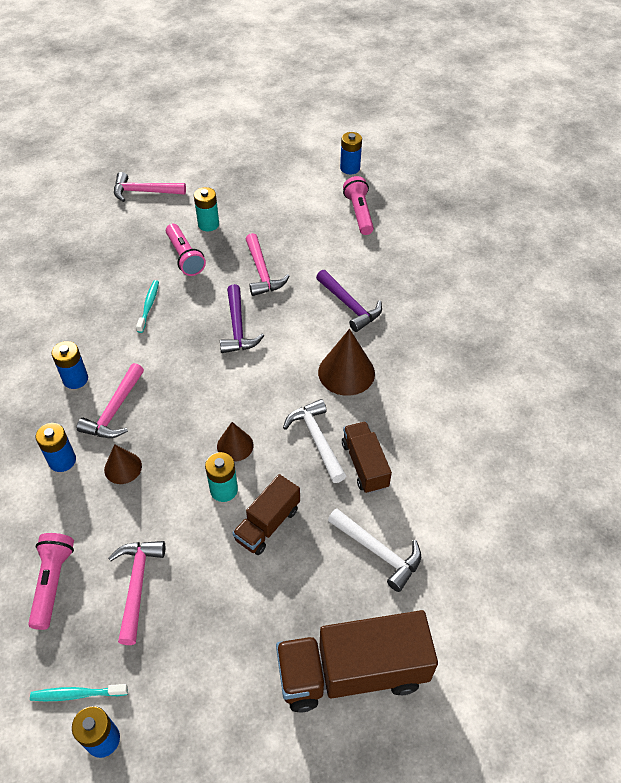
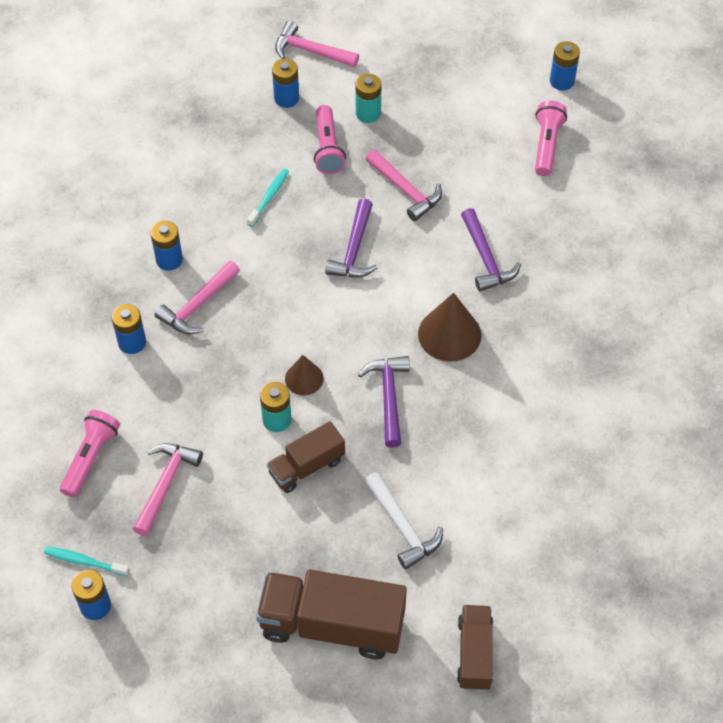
camera: 20 degrees right, 5 degrees up
(123, 467) = (187, 367): brown cone -> none
(136, 229) = (286, 98): none -> blue battery
(262, 272) = (405, 190): pink hammer -> pink hammer turned 45 degrees counterclockwise
(317, 439) = (389, 397): white hammer -> purple hammer
(365, 465) = (426, 438): brown truck -> brown truck (474, 653)

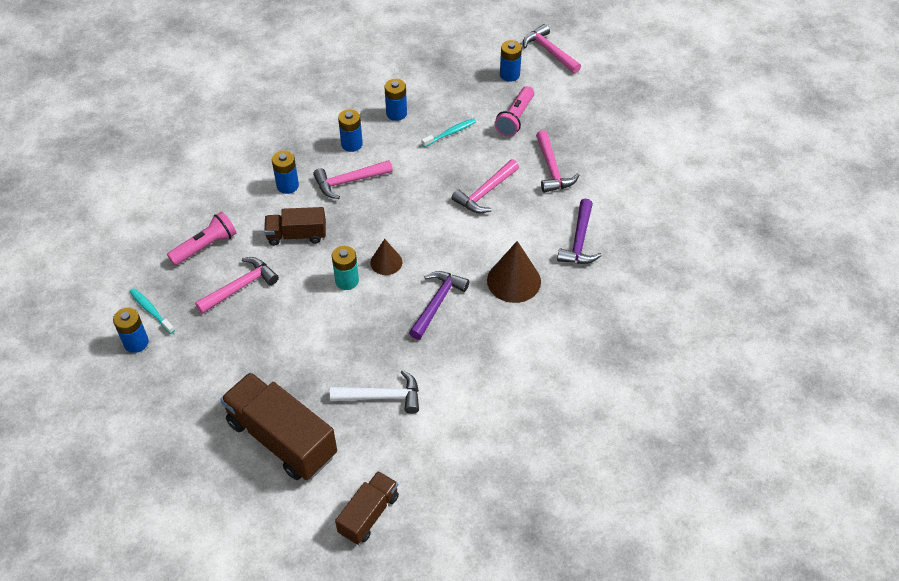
camera: 30 degrees right, 5 degrees down
(306, 466) = (344, 322): brown truck -> brown truck (297, 235)
(354, 249) = (485, 192): purple hammer -> pink hammer
(368, 113) = (561, 107): turquoise battery -> none
(402, 526) = (382, 397): white hammer -> white hammer turned 90 degrees counterclockwise
(546, 145) = (683, 183): pink flashlight -> none
(562, 81) = (727, 144): blue battery -> blue battery (396, 113)

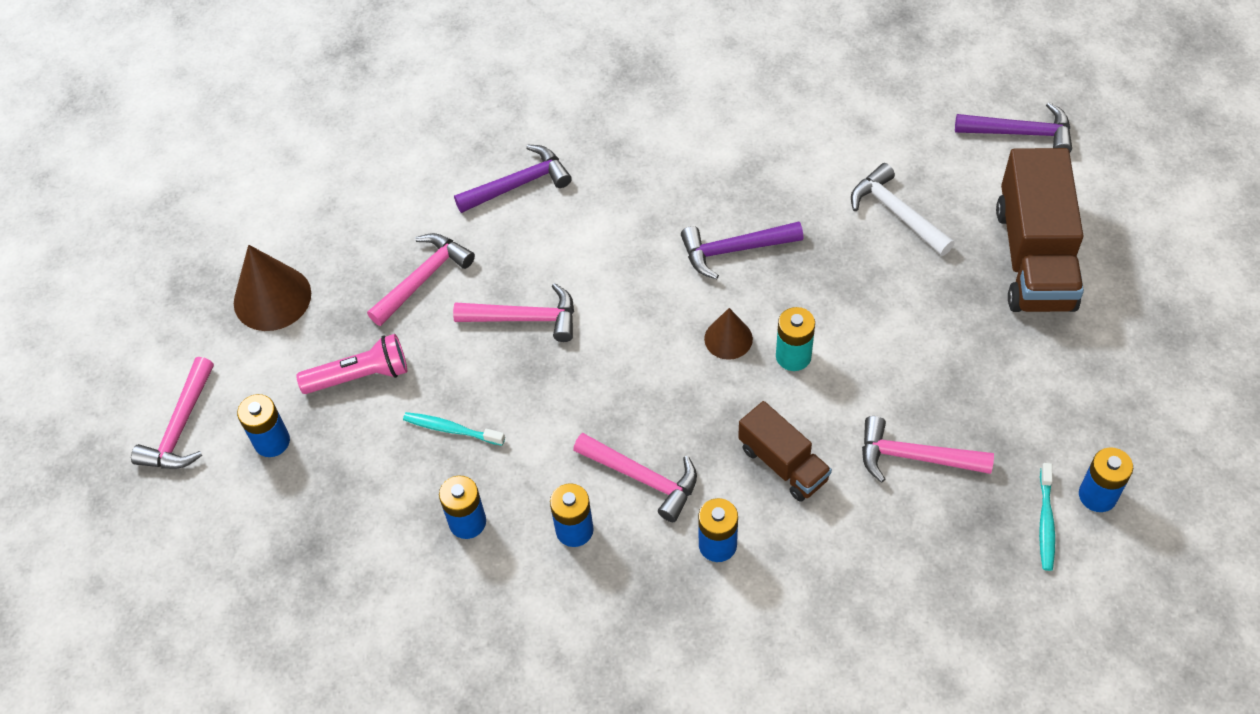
camera: 125 degrees left, 5 degrees up
(205, 246) = (902, 552): pink flashlight -> none
(369, 514) = (1020, 133): brown truck -> purple hammer
(514, 281) = (634, 204): brown cone -> brown cone (272, 298)

